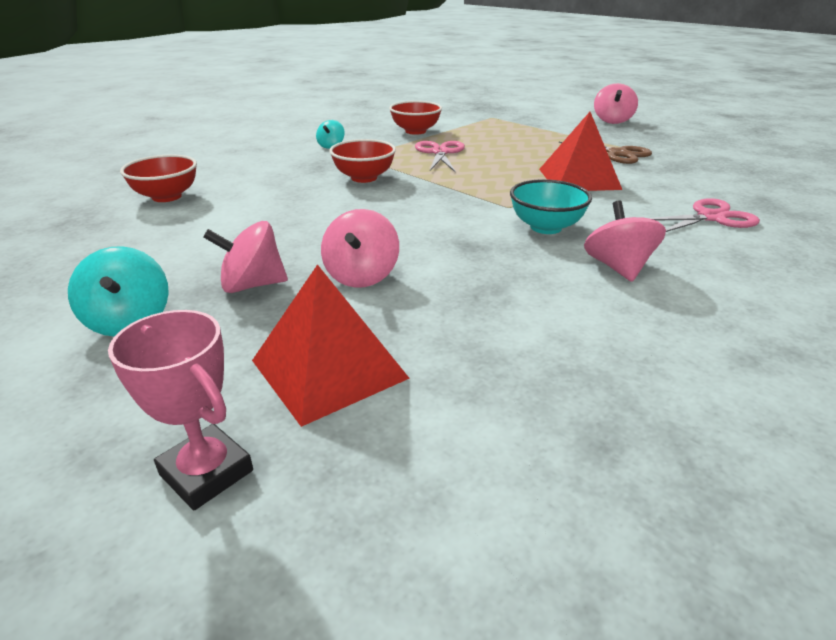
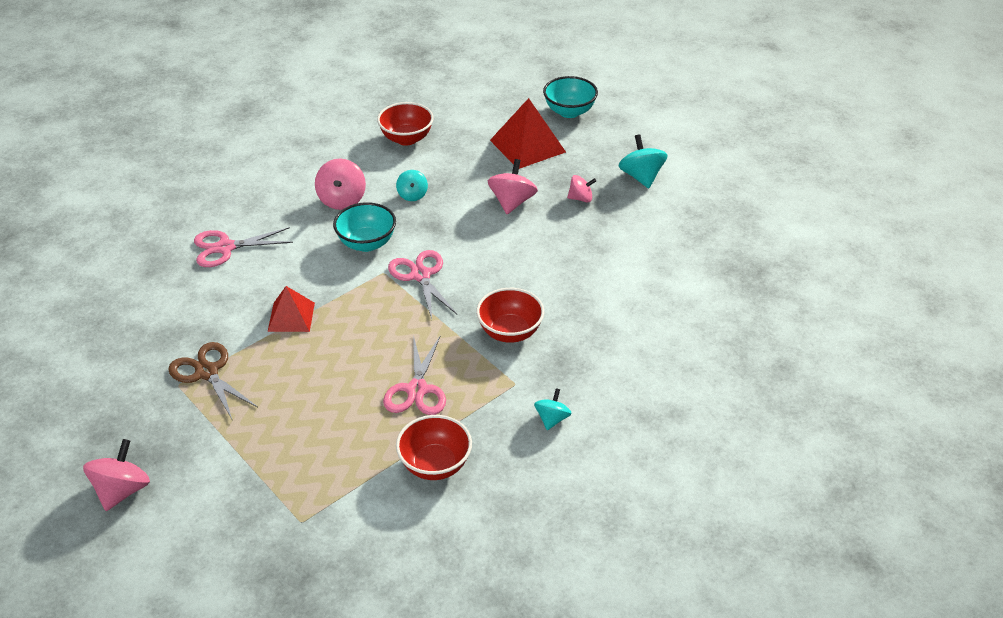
camera: 175 degrees left, 10 degrees up
(167, 197) = (695, 307): red bowl -> red bowl (406, 139)
(206, 472) = (569, 112): pink trophy -> turquoise bowl
(252, 285) = (581, 198): pink spinning top -> pink spinning top, size x0.62
(466, 206) = (421, 275): none -> pink scissors
(517, 278) = (412, 195): none -> turquoise spinning top
(579, 179) = (291, 317): red pyramid -> red pyramid, size x0.63

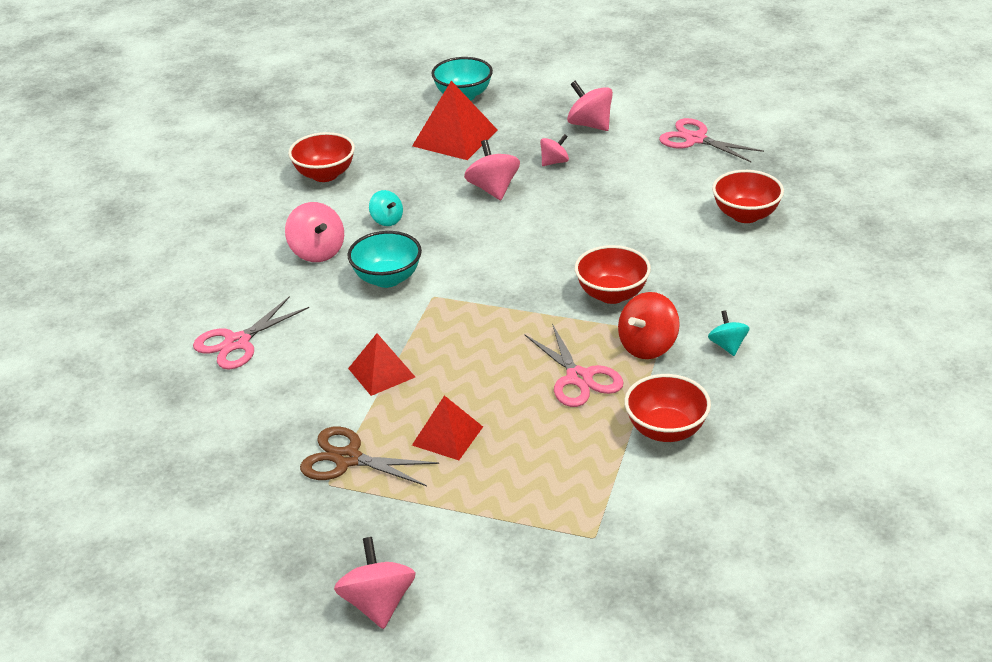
camera: 30 degrees left, 5 degrees down
(285, 389) = (447, 435): none -> red pyramid
(421, 275) = (473, 283): pink scissors -> pink scissors (695, 139)
(492, 389) = (647, 346): none -> red spinning top
(641, 177) = (590, 125): turquoise spinning top -> pink spinning top
(684, 312) = (745, 215): none -> red bowl

